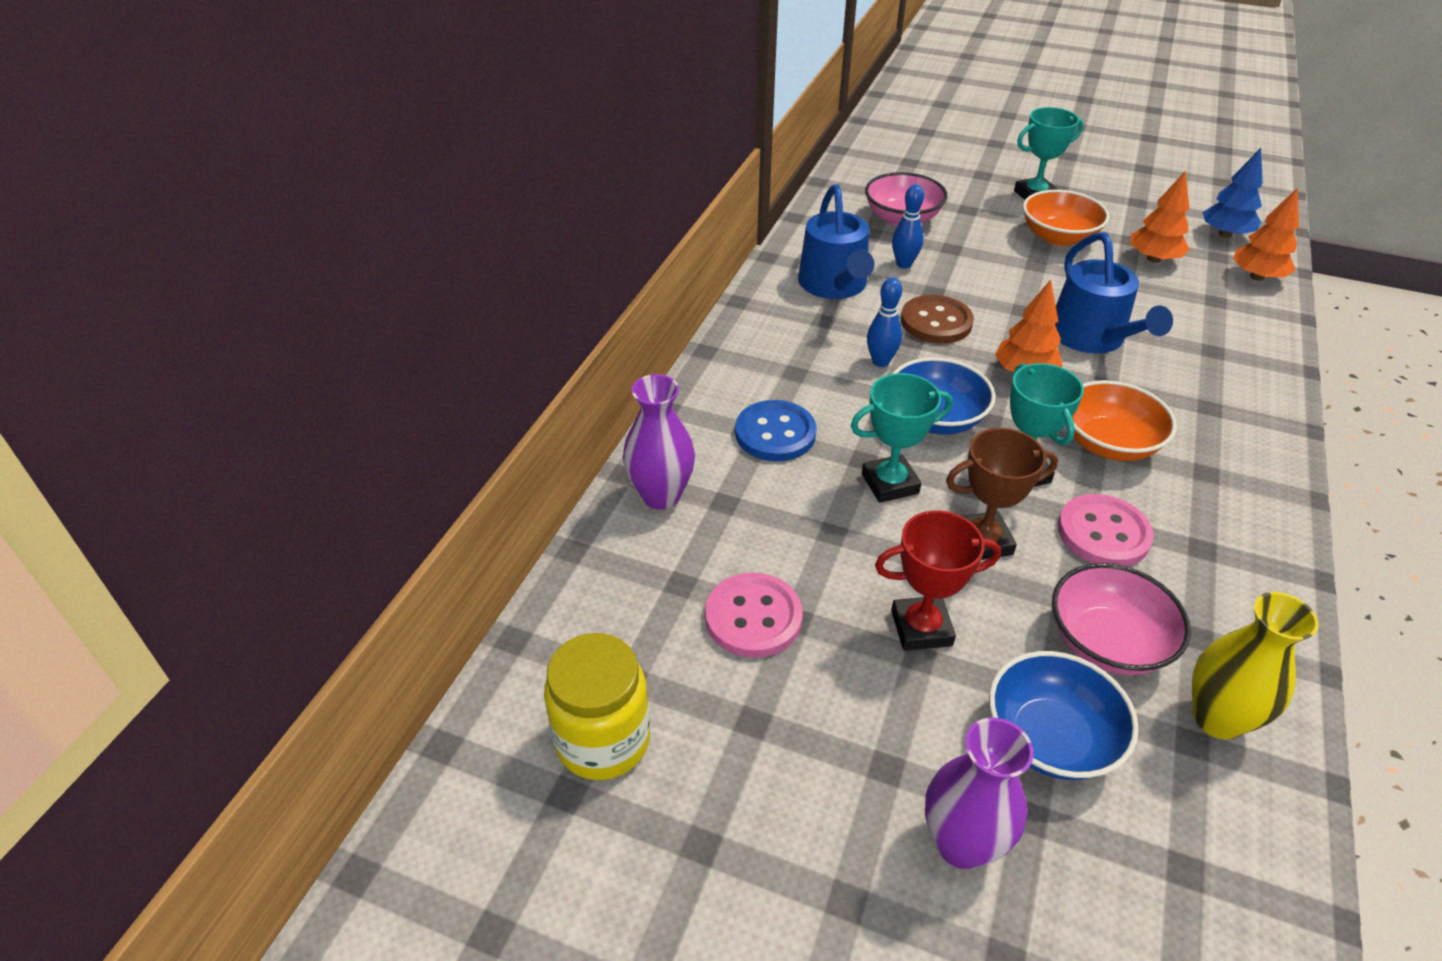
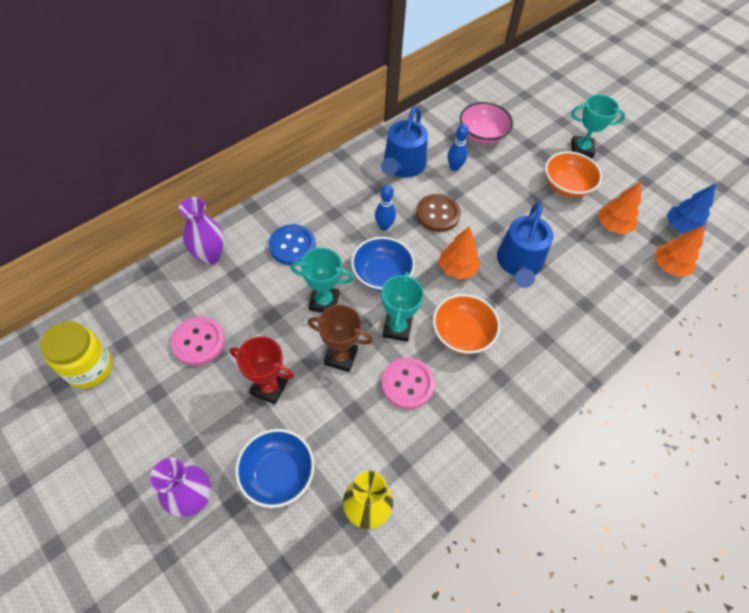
camera: 25 degrees right, 15 degrees up
(1107, 642) = (351, 442): pink bowl -> none

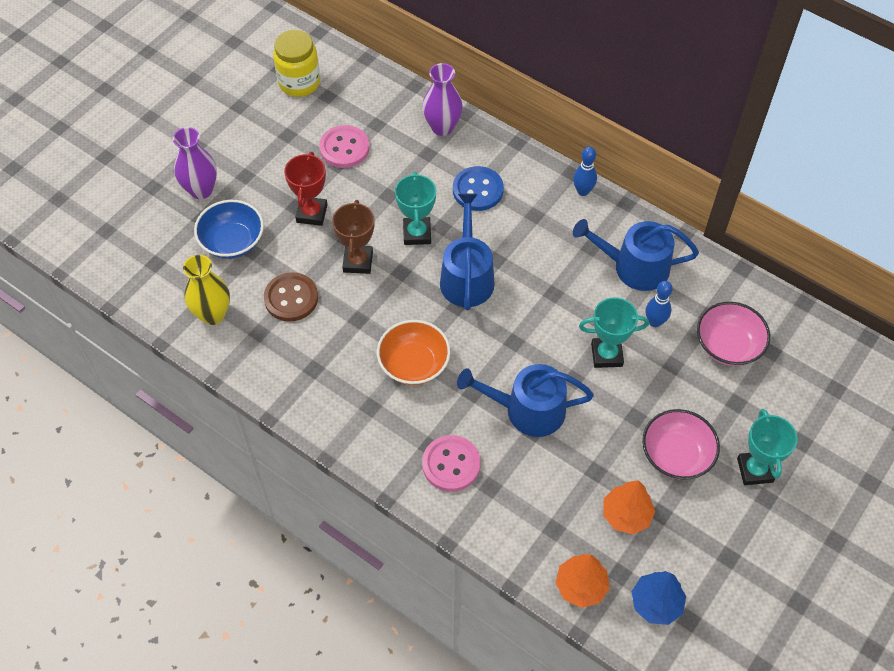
camera: 80 degrees right, 0 degrees up
(382, 275) = (466, 277): blue bowl -> blue watering can
(384, 226) = (533, 266): blue bowling pin -> blue bowling pin (583, 191)
(397, 328) = (404, 303): turquoise trophy -> turquoise trophy (606, 355)
(407, 384) = (342, 323): pink button -> pink button (451, 464)
(437, 214) = (571, 315): brown button -> brown button (291, 298)
(457, 269) = (498, 347): orange tree -> none
(566, 186) = (676, 455): orange bowl -> pink bowl

